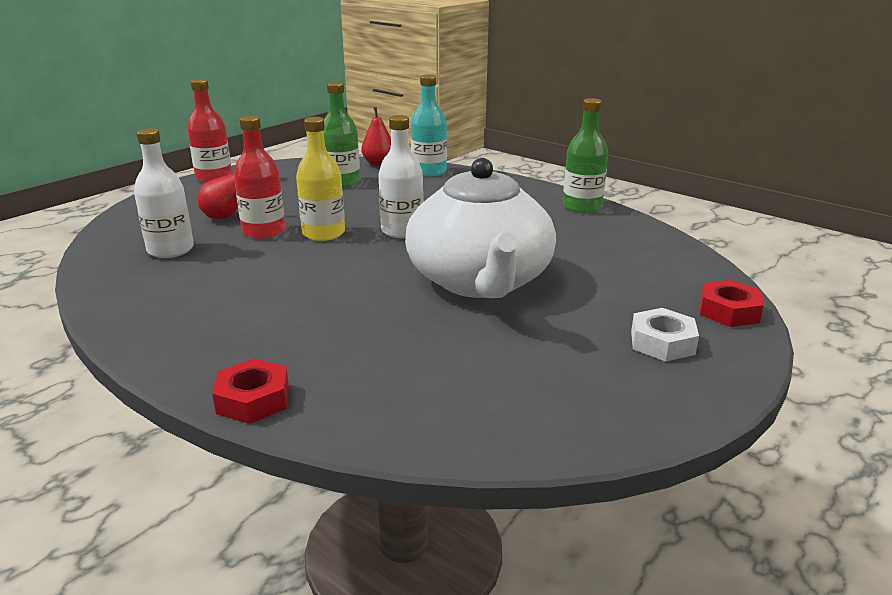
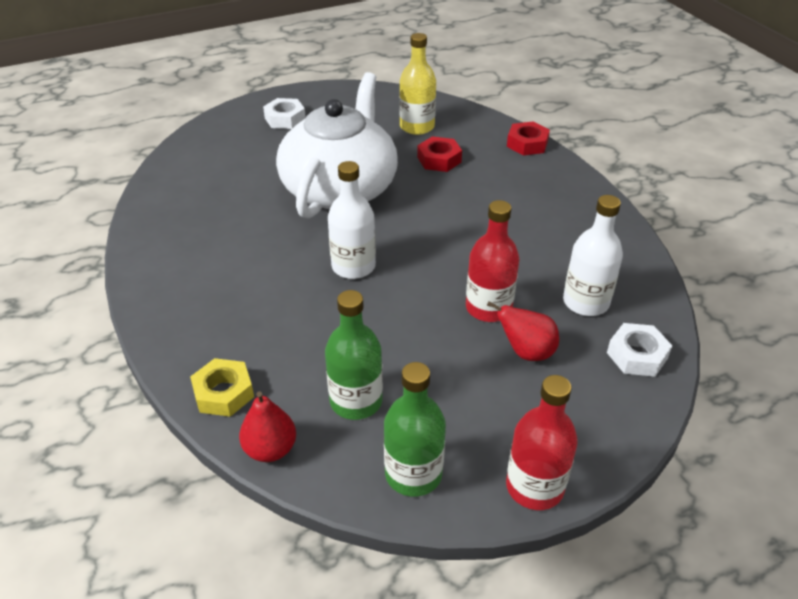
camera: 155 degrees left, 15 degrees up
(129, 230) = (637, 355): none -> white nut
(323, 233) = (430, 285): yellow bottle -> yellow bottle (417, 127)
(429, 171) = (223, 393): turquoise bottle -> yellow nut
(582, 206) = (149, 253): green bottle -> green bottle (413, 474)
(729, 311) = (218, 125): red nut -> red nut (439, 159)

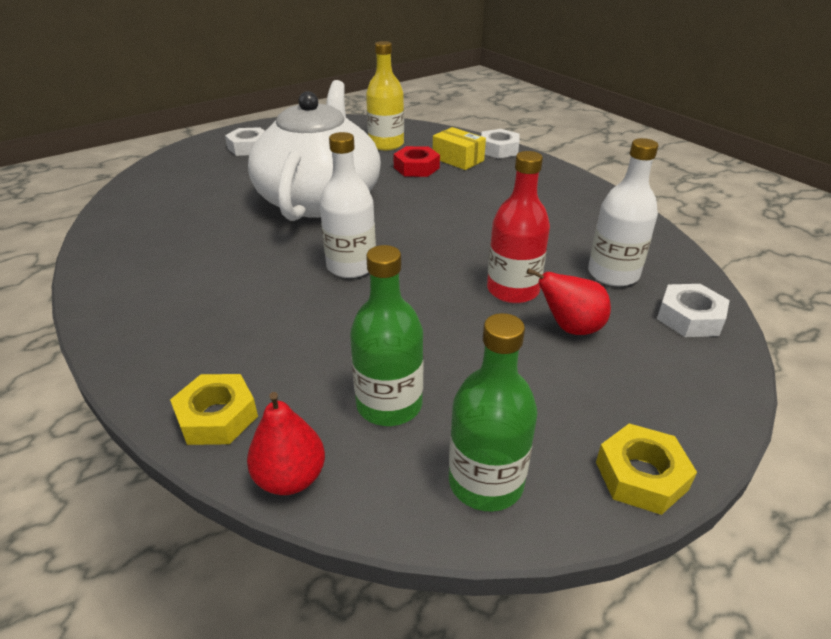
camera: 10 degrees left, 5 degrees down
(482, 153) = (458, 159): none -> yellow box
(527, 144) = (498, 149): red nut -> white nut
(534, 487) = (641, 475): red bottle -> yellow nut

